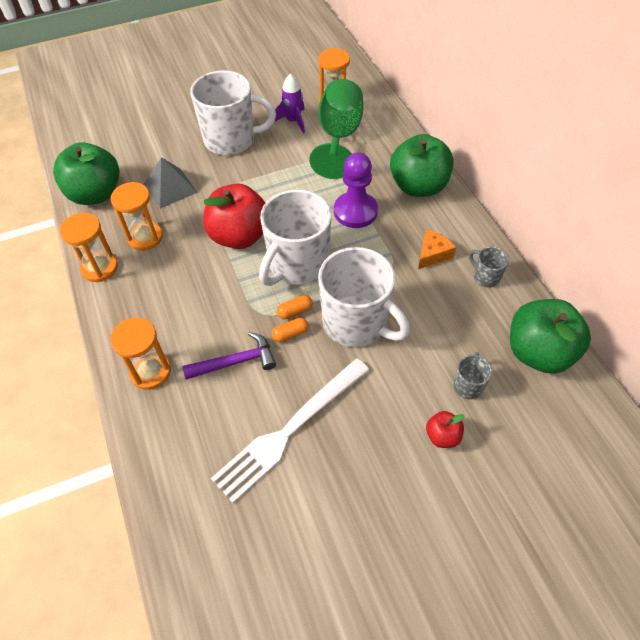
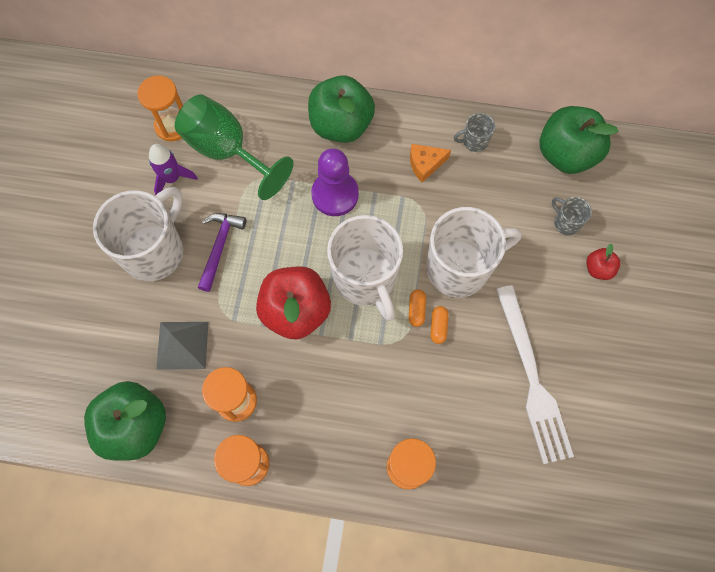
camera: 60 degrees left, 15 degrees up
(235, 362) = (440, 388): purple hammer -> purple hammer (219, 247)
(432, 254) = (425, 164): orange cheese -> orange cheese turned 90 degrees counterclockwise

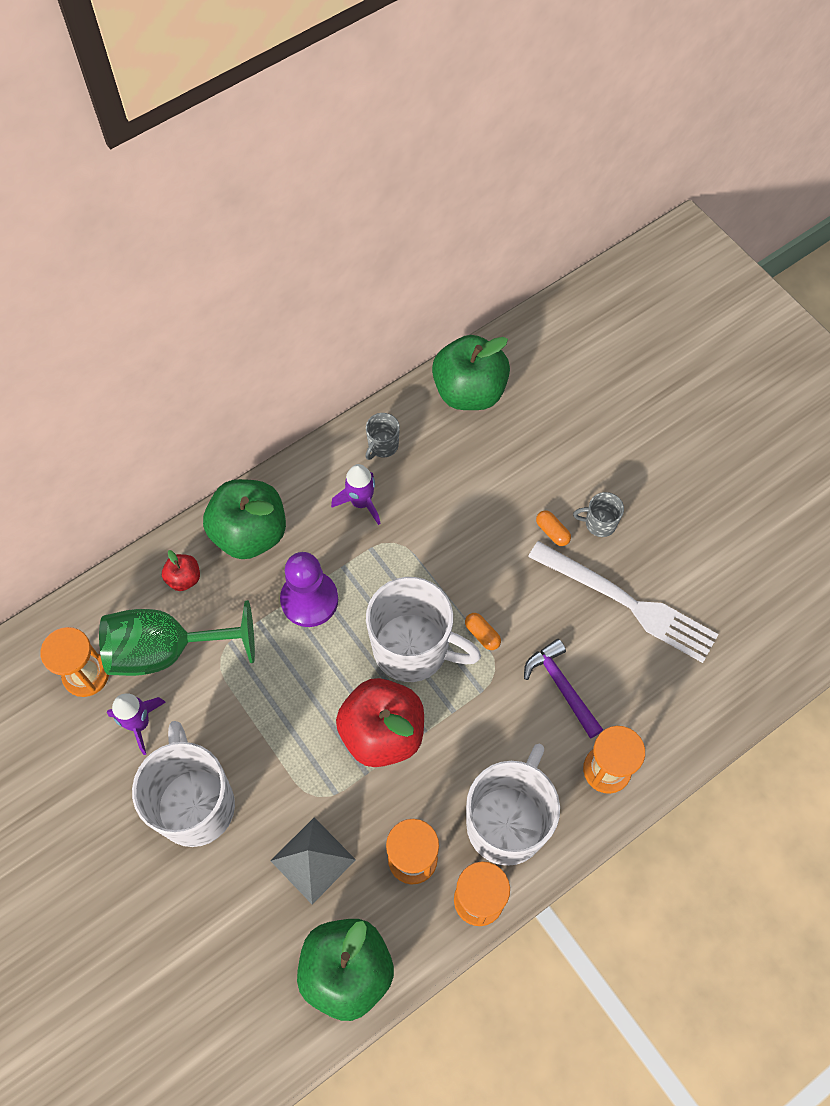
camera: 45 degrees left, 5 degrees down
(219, 247) = (253, 742): purple hammer -> purple hammer (562, 687)
(425, 164) = (361, 502): orange cheese -> purple rocket
(438, 327) = (514, 631): orange capsule -> orange capsule (552, 532)
(459, 268) = (480, 566): white mug -> white mug (507, 822)
(566, 223) = (526, 450): grey mug -> grey mug (599, 523)
(598, 269) = (588, 466): red apple -> red apple (184, 578)

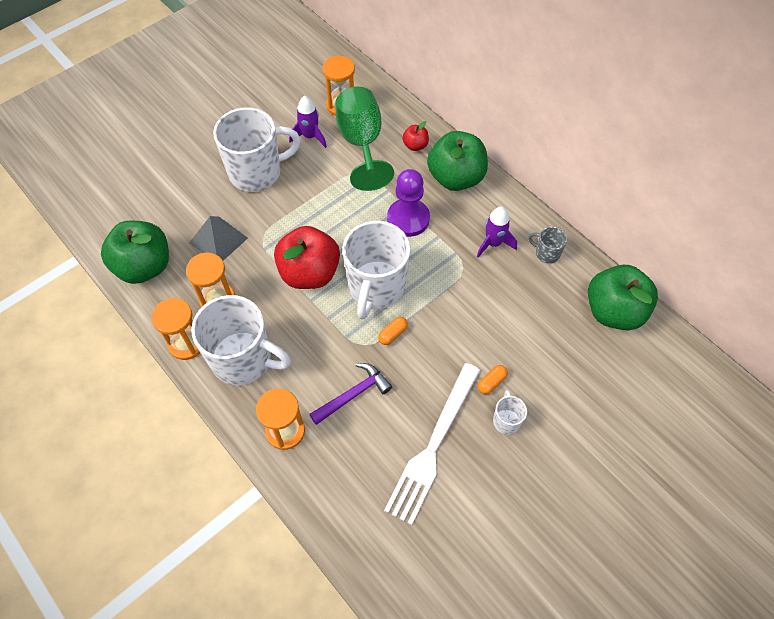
camera: 85 degrees right, 5 degrees down
(599, 523) = (506, 420): grey mug -> white mug

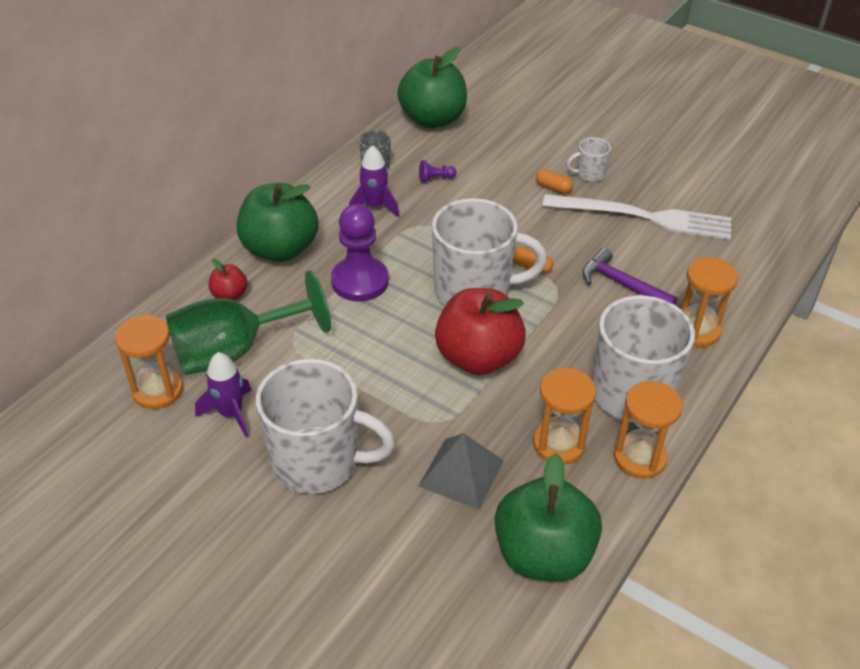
camera: 105 degrees left, 15 degrees down
(257, 172) = (318, 462): white mug -> white mug turned 135 degrees clockwise
(522, 293) = (435, 178): none -> purple pawn

